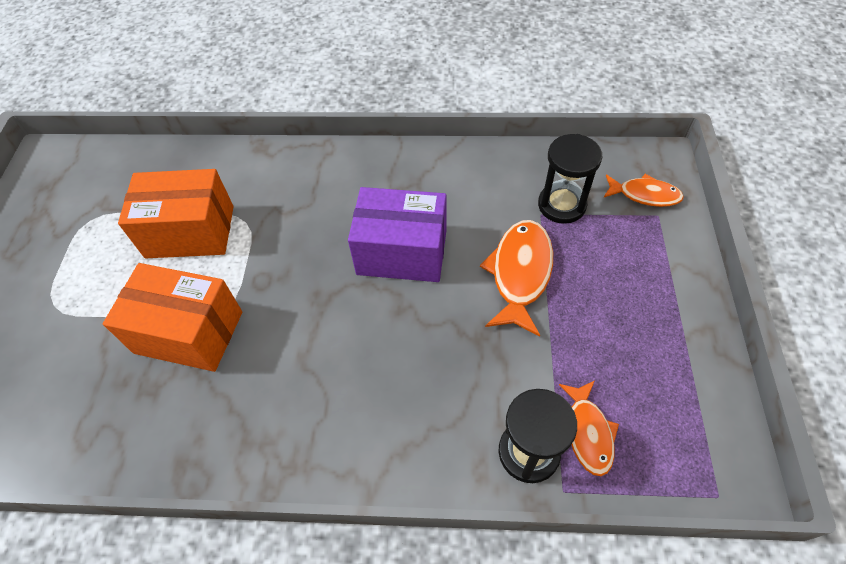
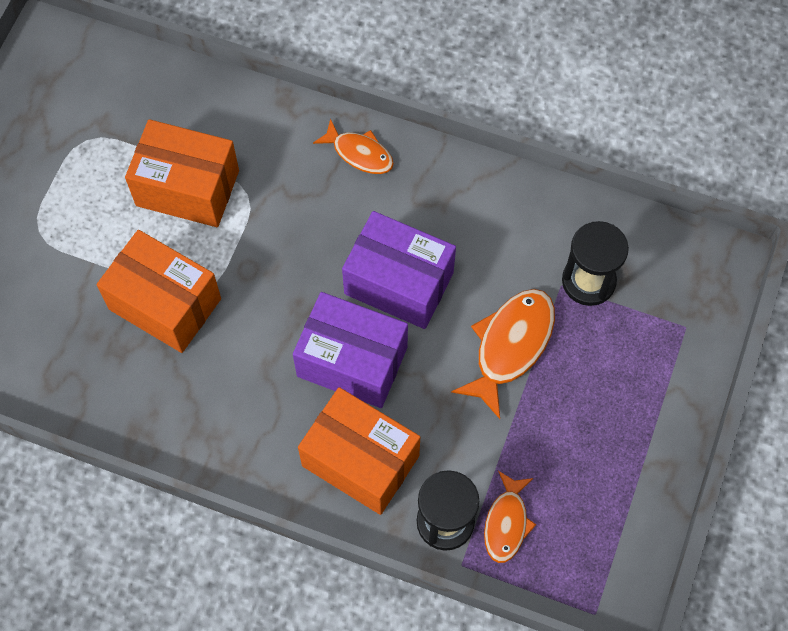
camera: 15 degrees right, 10 degrees up
(382, 329) = (352, 362): none -> purple box
(422, 418) = (360, 460): none -> orange box
(644, 195) = (684, 298): orange fish -> orange fish (359, 153)

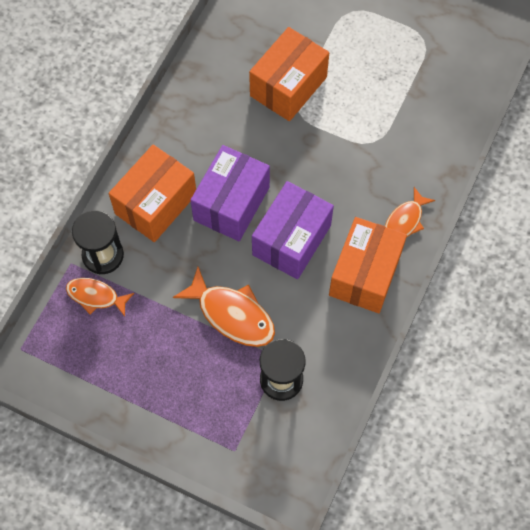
camera: 95 degrees right, 0 degrees up
(187, 188) = (380, 103): orange box -> orange box (365, 274)

